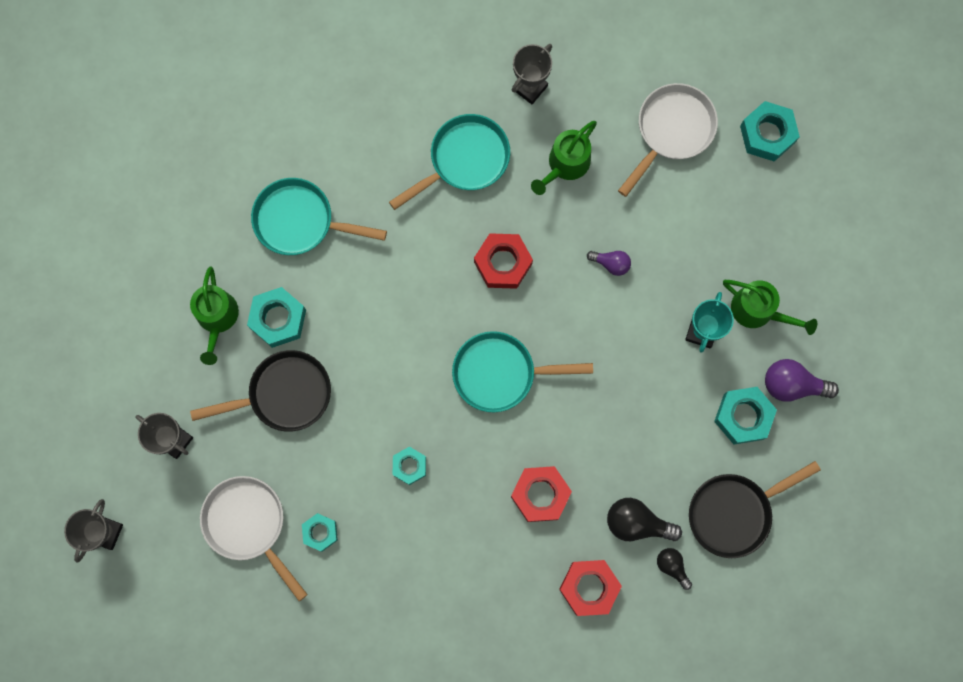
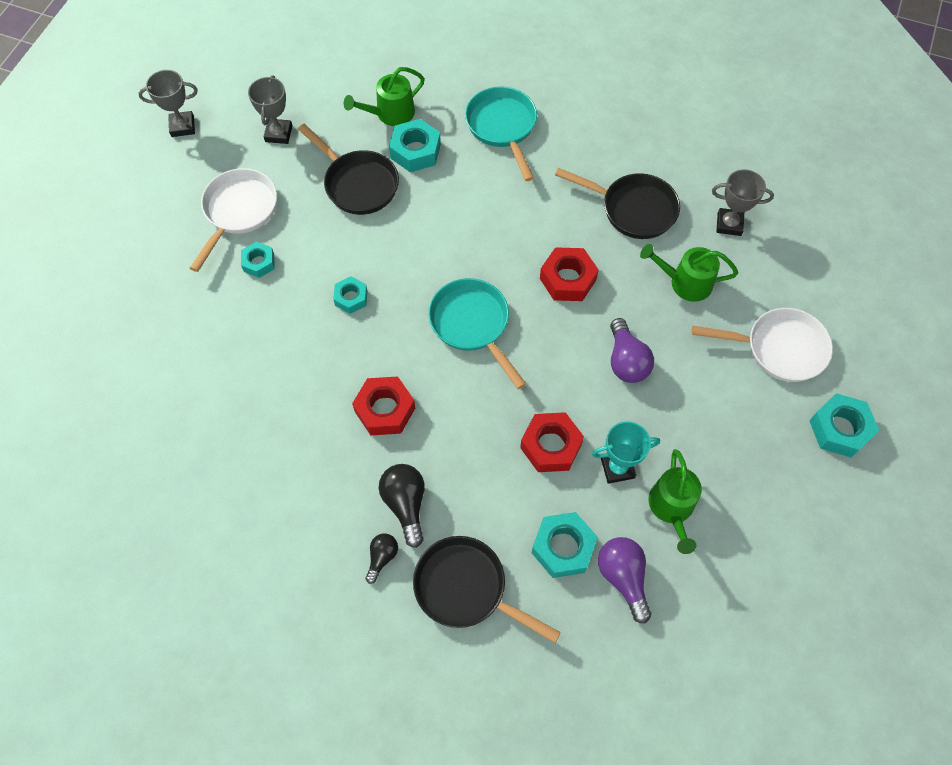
camera: 60 degrees right, 15 degrees down
(464, 160) = (633, 209): turquoise pan -> black pan
(589, 587) = (323, 494): red nut -> red nut (551, 446)
(611, 264) = (626, 361): purple light bulb -> purple light bulb, size x1.66

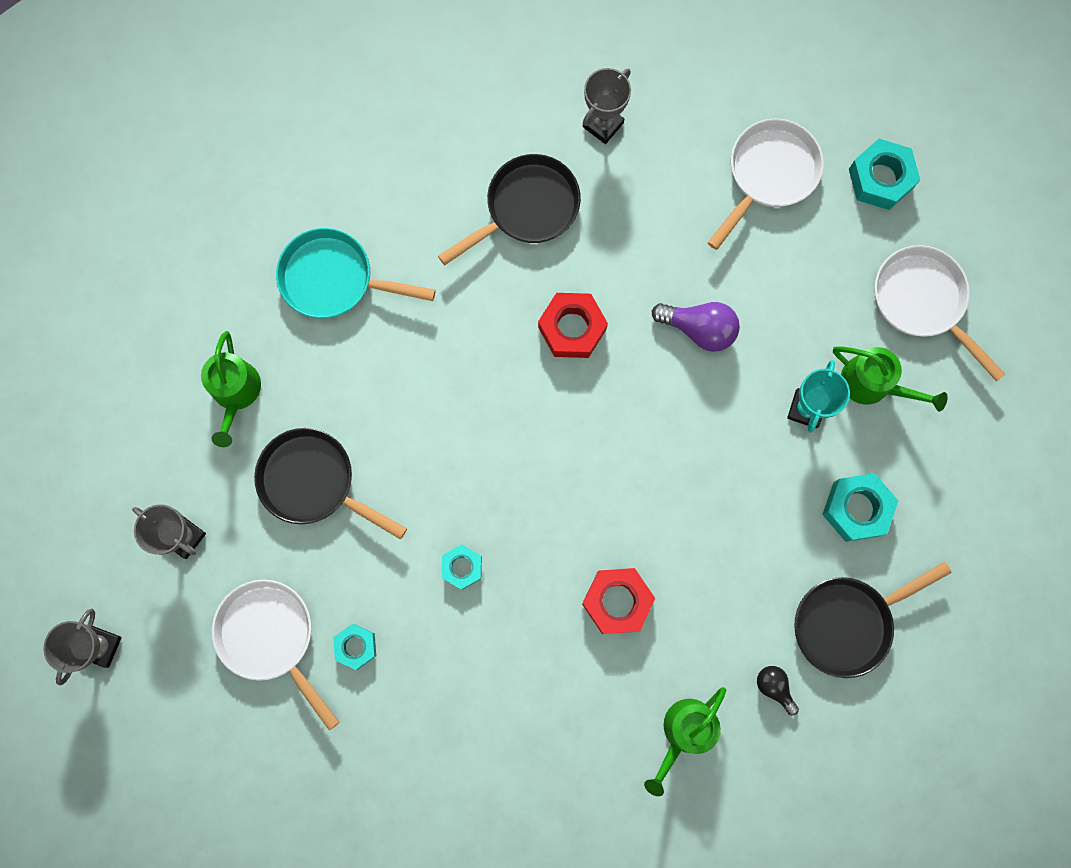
camera: 60 degrees left, 15 degrees up
(358, 184) = (314, 482): black pan -> black pan turned 135 degrees counterclockwise
(405, 504) = (732, 635): black light bulb -> none
(415, 151) = (307, 394): turquoise nut -> none
(472, 325) = (569, 457): turquoise pan -> none
(551, 446) = (748, 458): red nut -> none
(623, 577) = (914, 471): purple light bulb -> none
(685, 282) = (644, 214): green watering can -> green watering can (684, 732)
(766, 512) = (922, 302): none -> white pan

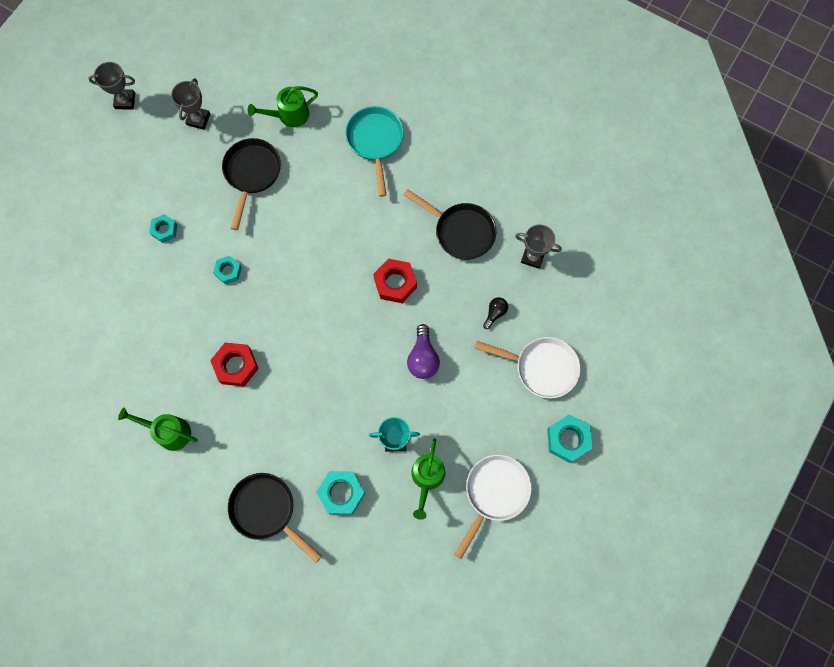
camera: 70 degrees right, 5 degrees down
(271, 637) = (156, 184): white pan -> none
(774, 687) = (212, 477): black light bulb -> black light bulb (495, 313)

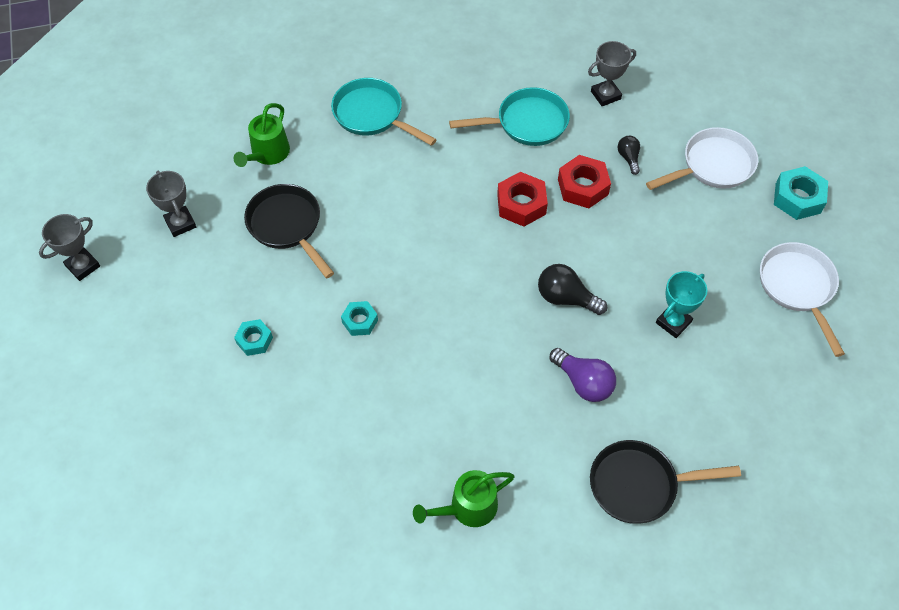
camera: 45 degrees left, 15 degrees down
(236, 366) = (462, 392): red nut -> red nut (582, 187)
(341, 493) = (683, 406): turquoise nut -> none
(353, 366) = (566, 298): none -> black light bulb
(423, 358) = (615, 240): purple light bulb -> purple light bulb (583, 382)
(427, 478) = (734, 326): green watering can -> none
(460, 231) = (526, 123): black pan -> turquoise pan

